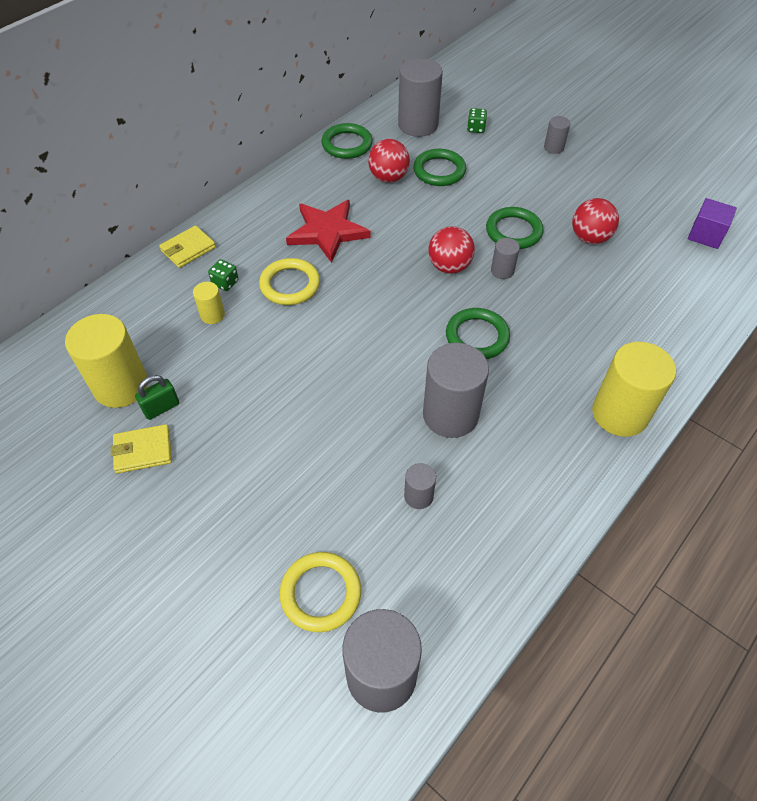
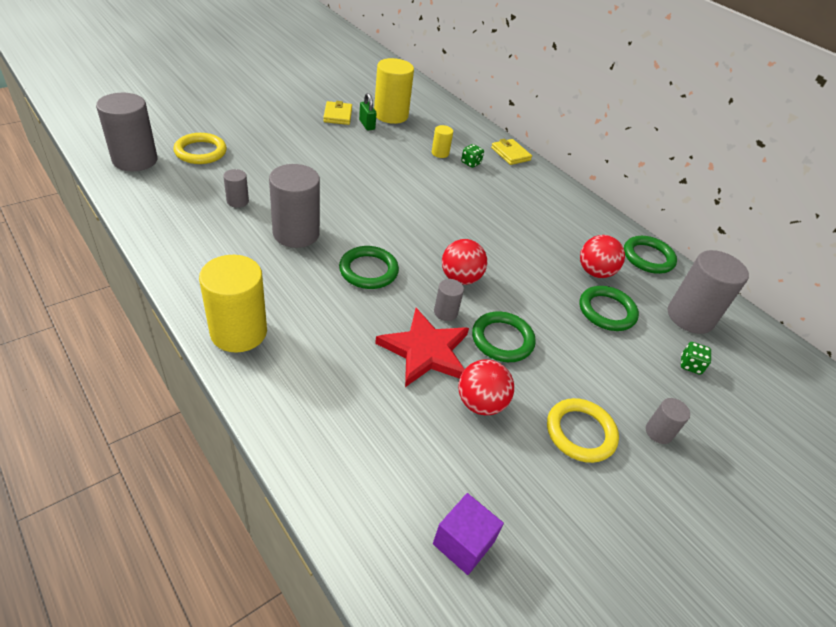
camera: 95 degrees right, 10 degrees down
(290, 285) = (461, 189): yellow ring -> yellow ring (580, 432)
(327, 232) = (520, 219): red star -> red star (425, 351)

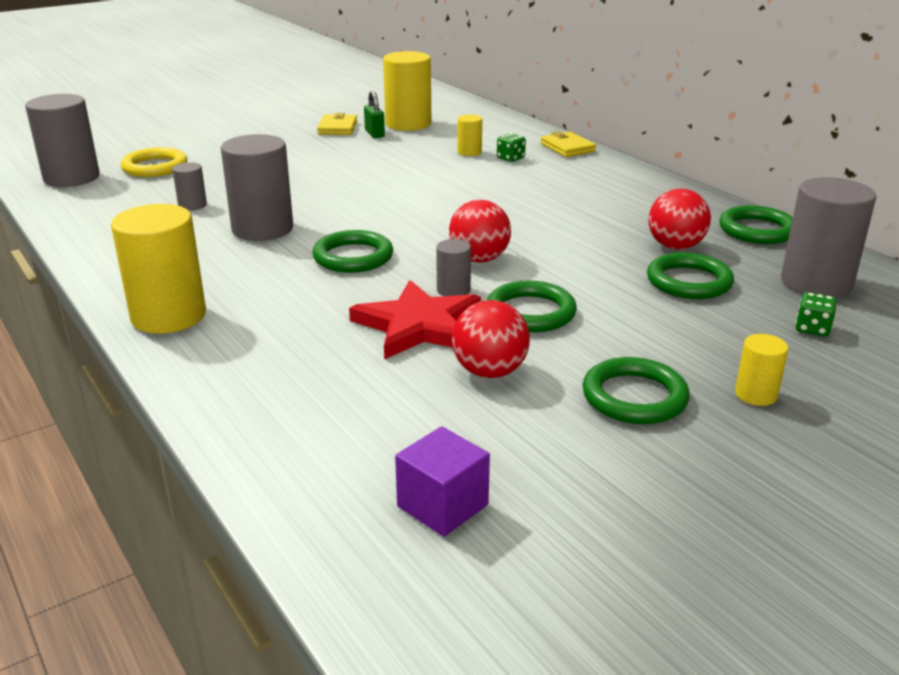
camera: 10 degrees right, 15 degrees down
(580, 432) = (634, 397): yellow ring -> green ring
(658, 432) = (755, 394): grey cylinder -> yellow cylinder

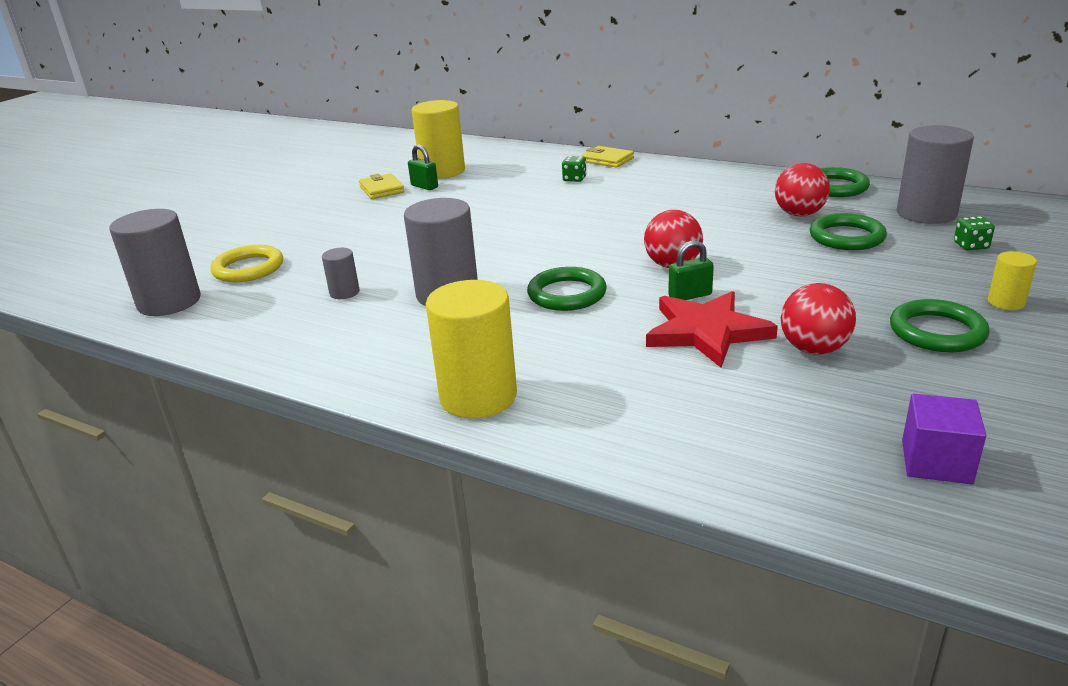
camera: 25 degrees left, 0 degrees up
(453, 290) = (690, 295): grey cylinder -> green padlock
(469, 152) = (532, 182): yellow cylinder -> none
(530, 312) = (774, 294): green ring -> none

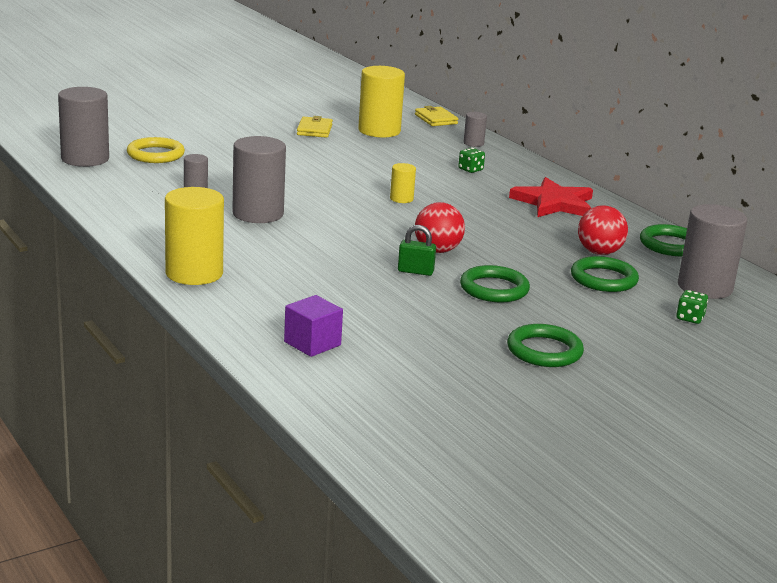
camera: 25 degrees right, 5 degrees down
(424, 186) = (348, 138): green padlock -> none
(540, 156) = (473, 143): none -> grey cylinder
(567, 294) = (335, 241): green ring -> green ring (494, 289)
(607, 160) = (522, 164): yellow wallet -> yellow wallet (436, 119)
(706, 332) = (388, 294): red star -> red star (554, 203)
(814, 349) = (440, 328): red ball -> none
(936, 462) = (403, 401): purple cube -> purple cube (312, 343)
(1006, 302) = (633, 356): yellow cylinder -> yellow cylinder (401, 199)

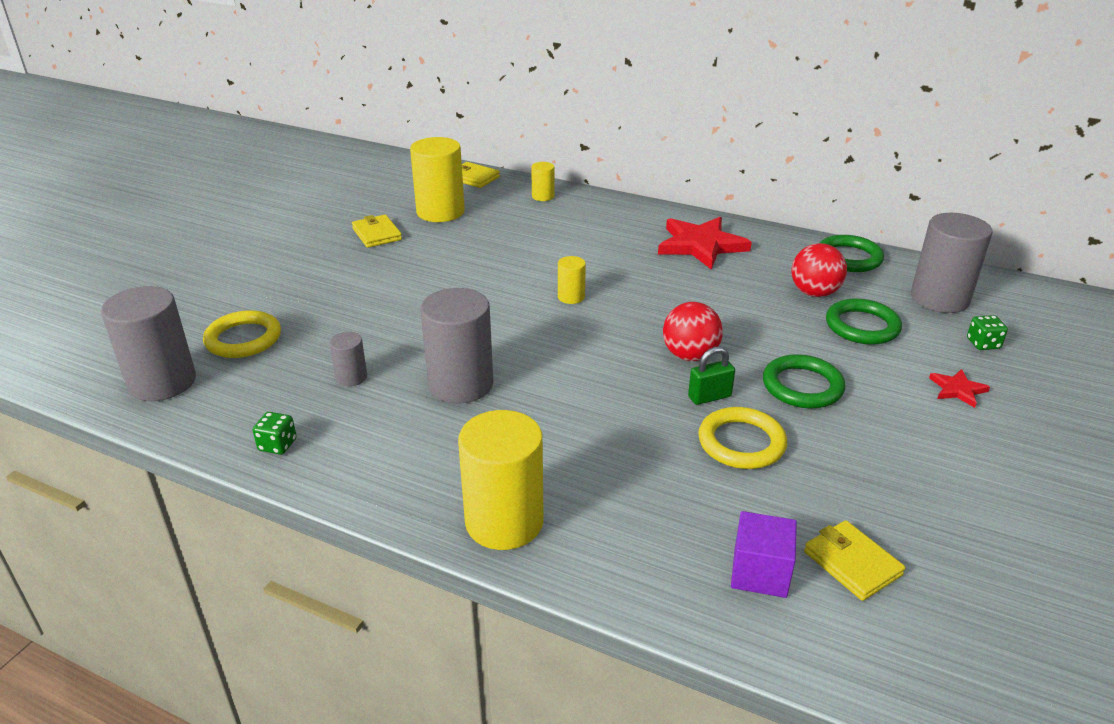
camera: 30 degrees left, 10 degrees up
(378, 362) = (852, 563): none -> yellow wallet
(399, 296) = (741, 443): none -> yellow ring
(470, 169) = (582, 231): green dice -> green dice (277, 445)
(473, 143) = (543, 196): grey cylinder -> yellow cylinder
(544, 351) = (951, 454): green ring -> none
(615, 329) = (957, 390): none -> red star

